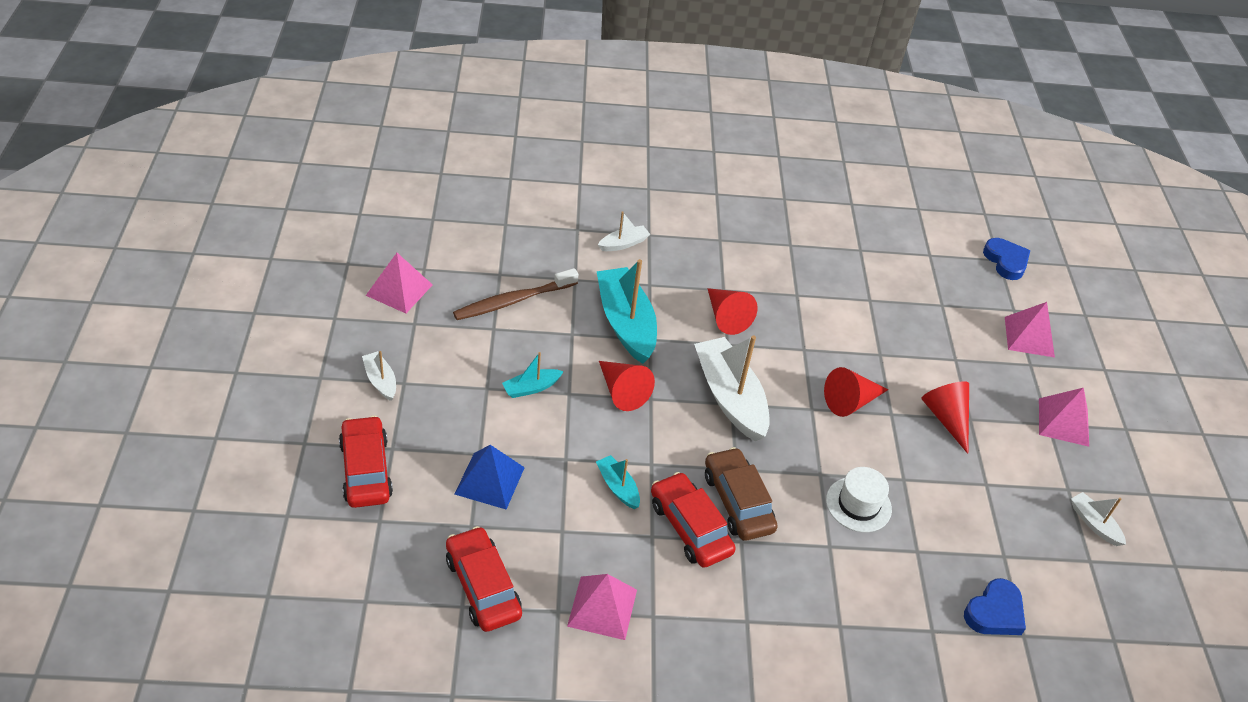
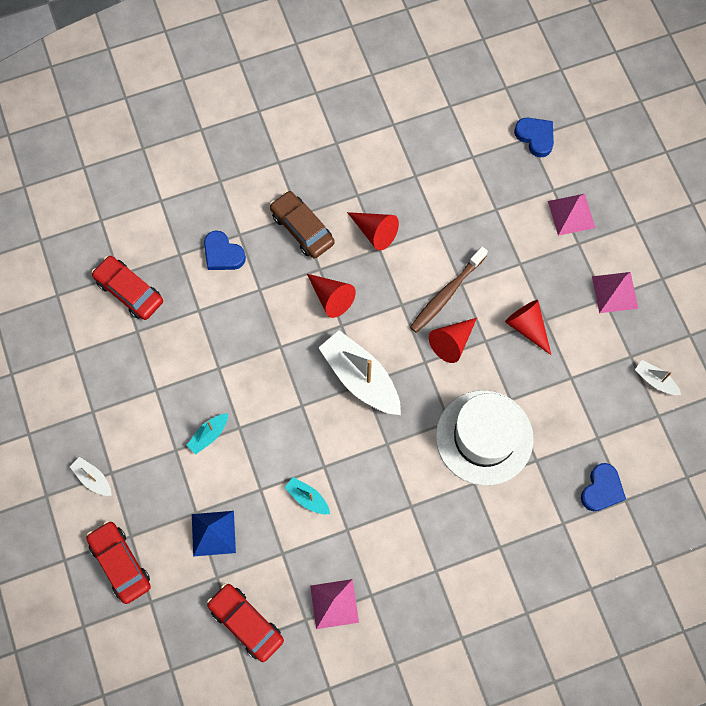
camera: 15 degrees left, 25 degrees up
(399, 290) = (65, 383): pink pyramid -> none
(513, 301) = (159, 354): brown toothbrush -> brown toothbrush (446, 294)
(622, 391) = (278, 408): red cone -> red cone (375, 232)
(623, 244) = (223, 254): white boat -> blue heart
(626, 323) = (256, 339): turquoise boat -> none
(690, 527) = (371, 510): red car -> red car (129, 291)
(737, 502) = (397, 473): brown car -> brown car (302, 228)
(858, 504) = (484, 437): white hat -> white hat, size x1.91

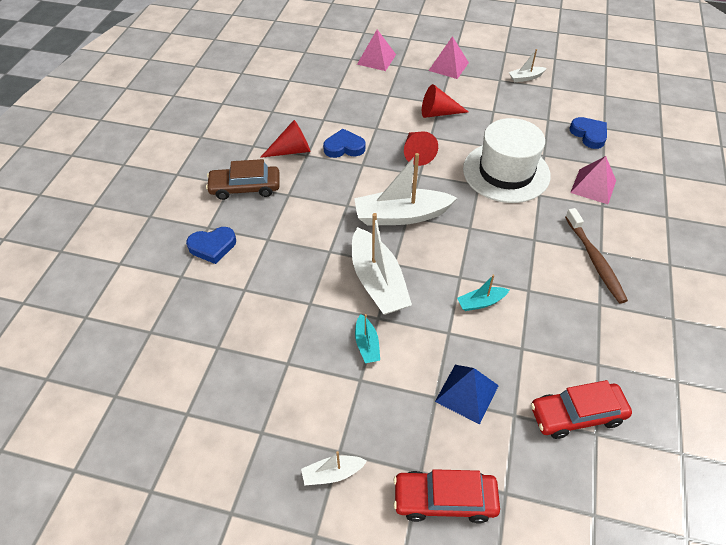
camera: 55 degrees left, 20 degrees down
(129, 291) = (174, 332): red car -> none
(274, 405) = (378, 282): none -> white boat
(331, 298) = (318, 200): red cone -> none
(334, 603) = (594, 334): pink pyramid -> pink pyramid (593, 186)
(446, 294) = (376, 138): brown toothbrush -> brown toothbrush (595, 260)
(535, 137) = (307, 49): blue heart -> blue heart (344, 147)

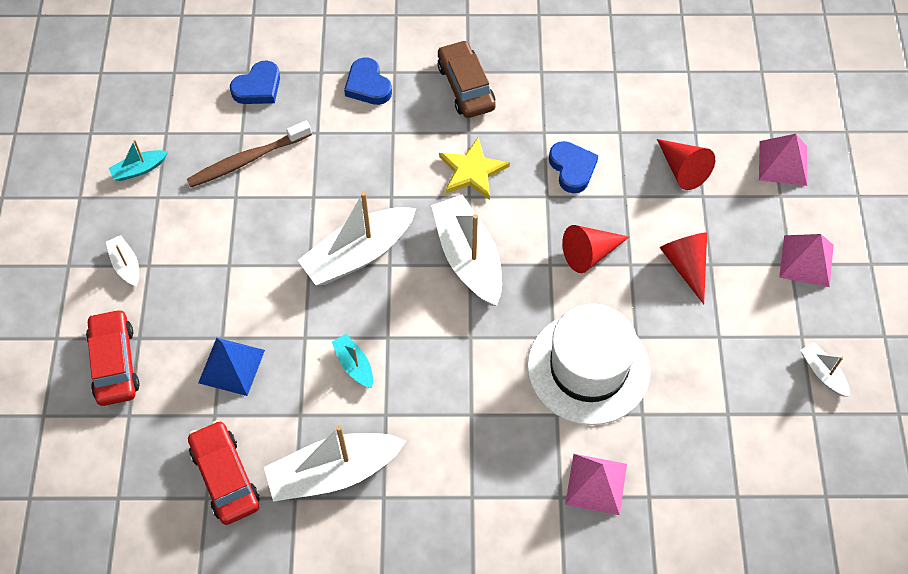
camera: 75 degrees right, 10 degrees up
(291, 151) = (546, 114): red cone -> red cone (682, 169)
(325, 199) = (472, 171): none -> yellow star
(367, 344) = (272, 262): turquoise boat -> turquoise boat (139, 169)
(577, 333) = (333, 472): none -> white boat
(589, 135) = (711, 474): blue heart -> blue heart (258, 87)
(595, 260) = (454, 489): brown toothbrush -> brown toothbrush (247, 160)

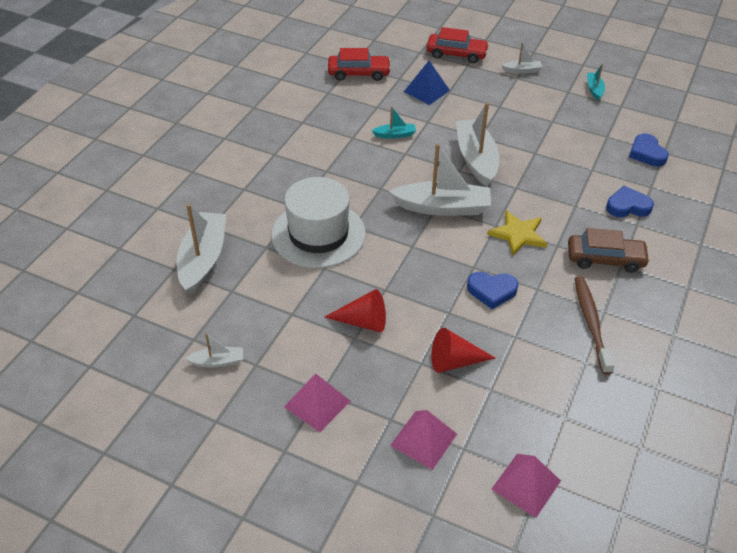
camera: 115 degrees right, 15 degrees down
(247, 160) = (581, 133): brown toothbrush -> brown toothbrush (591, 323)
(333, 472) = (331, 109): white boat -> white boat (203, 259)
(590, 253) = (408, 270): red cone -> none
(596, 484) = (238, 207): pink pyramid -> pink pyramid (526, 484)

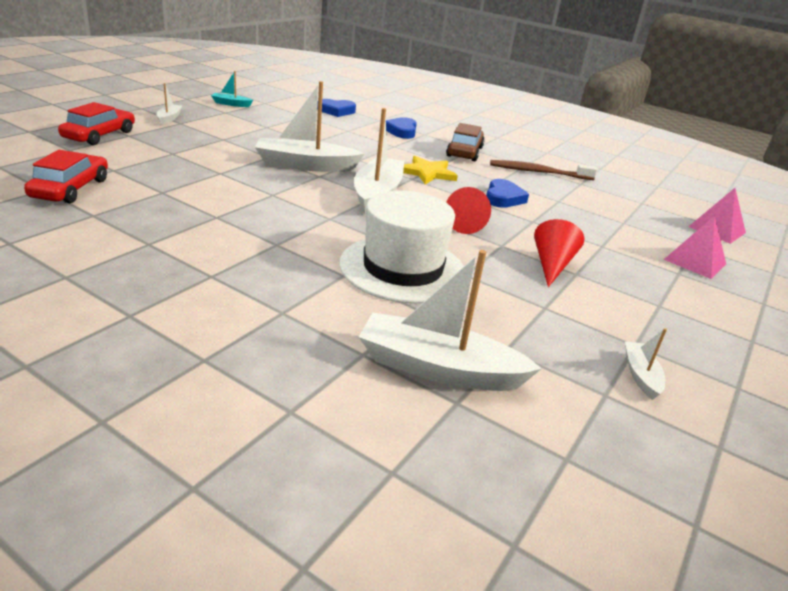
camera: 85 degrees left, 15 degrees down
(317, 403) = (678, 310): pink pyramid -> none
(395, 135) = (231, 193): turquoise boat -> none
(426, 91) = (158, 162): blue pyramid -> none
(454, 361) = (595, 230): red cone -> red cone (463, 223)

